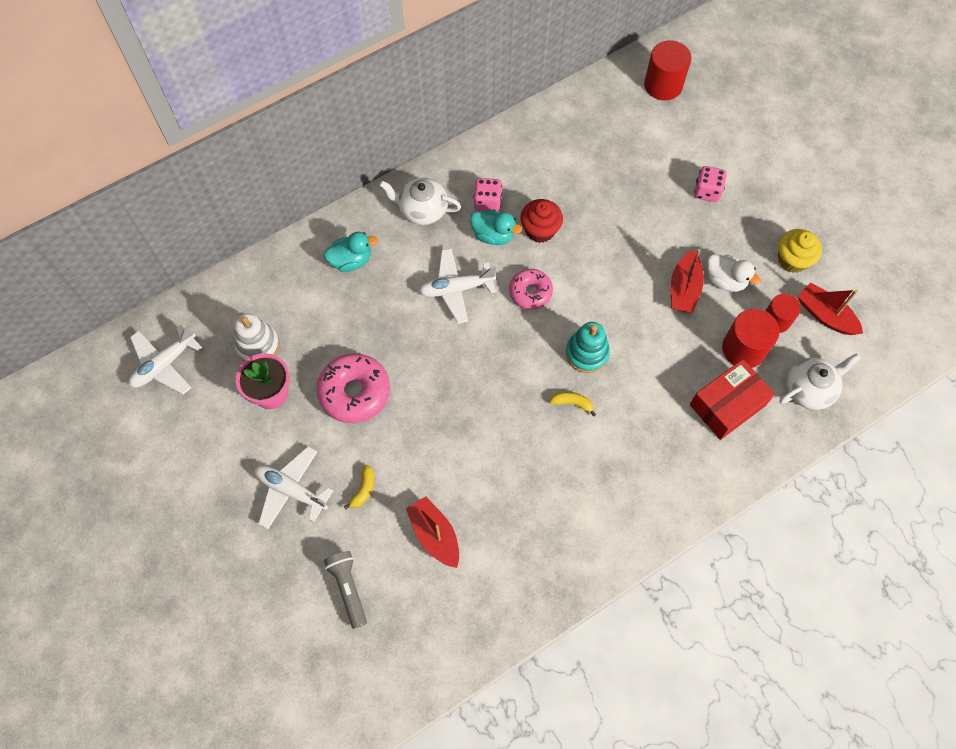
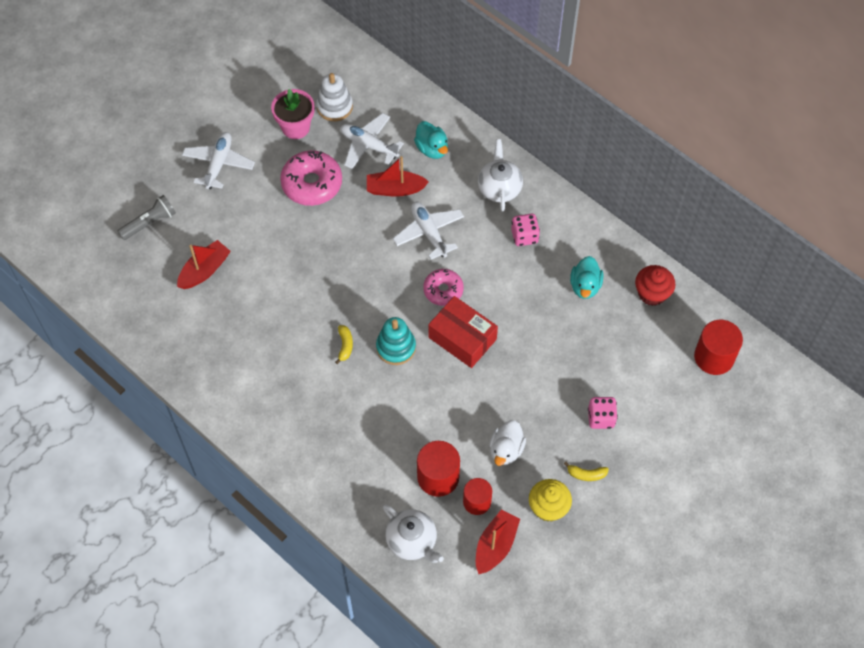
camera: 75 degrees right, 5 degrees down
(164, 364) = (301, 51): white plane -> white plane (369, 145)
(363, 489) = (231, 212): yellow banana -> yellow banana (586, 474)
(493, 235) = (492, 248): turquoise duck -> turquoise duck (585, 286)
(540, 230) = (509, 284): red cupcake -> red cupcake (652, 293)
(684, 289) = (485, 415): red boat -> red boat (395, 189)
(727, 405) = (377, 472): red box -> red box (462, 338)

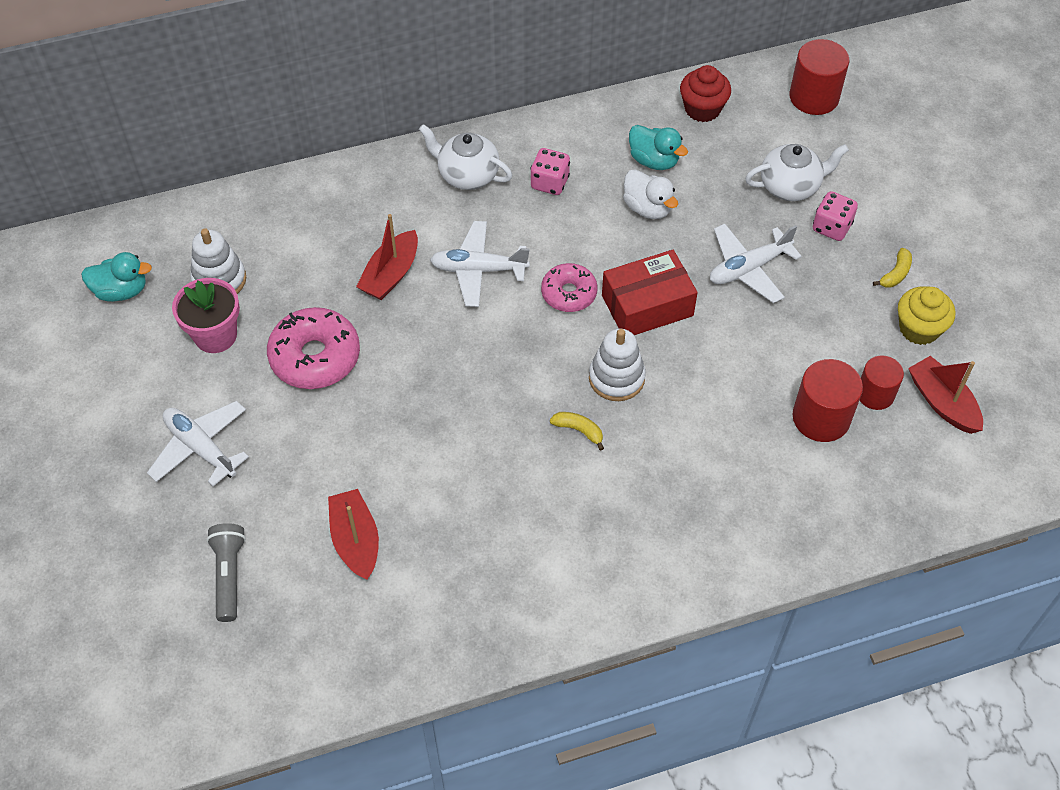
camera: 60 degrees left, 5 degrees down
(369, 145) = (306, 271): white plane -> white plane (748, 268)
(396, 347) = (616, 378): turquoise stacking toy -> white stacking toy
(412, 541) = (894, 485): white teapot -> white teapot (790, 186)
(432, 149) = (362, 212): turquoise duck -> turquoise duck (121, 291)
(506, 450) = (822, 333): white duck -> white duck (647, 208)

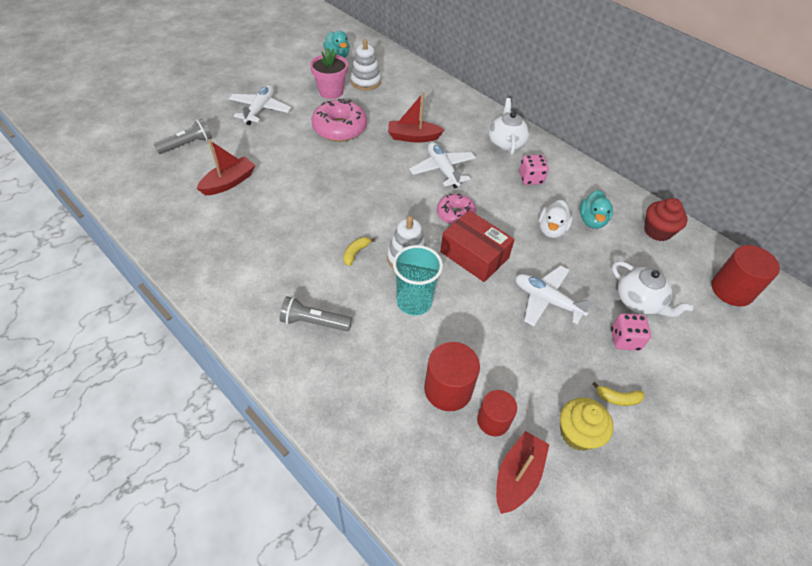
camera: 60 degrees right, 5 degrees down
(579, 430) = (355, 253): yellow banana -> yellow banana turned 150 degrees counterclockwise
(669, 516) = (314, 322): none -> grey flashlight
(688, 399) = (414, 302): none -> turquoise cup

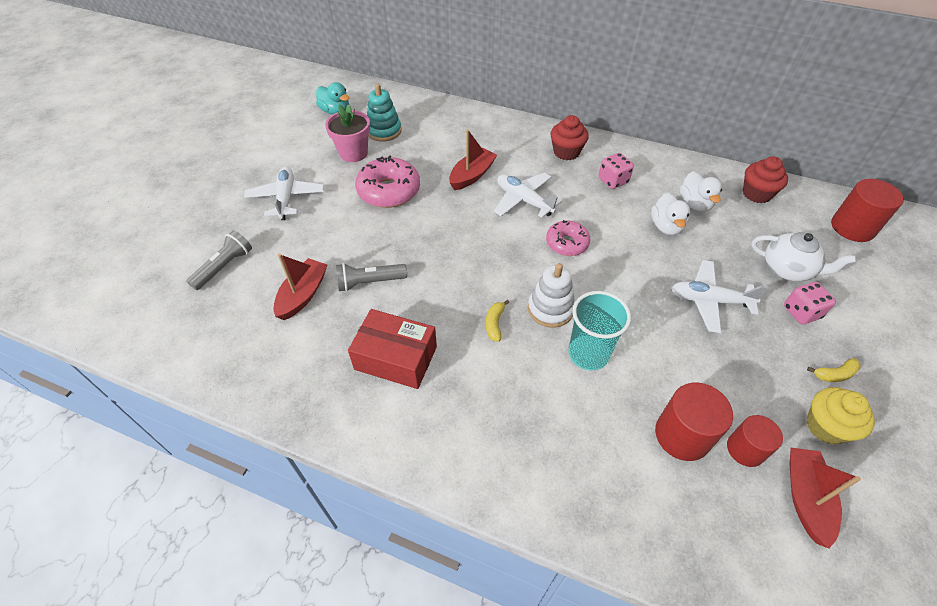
camera: 20 degrees left, 0 degrees up
(314, 322) = (501, 420): grey flashlight -> grey flashlight (369, 282)
(365, 81) = (384, 131): white stacking toy -> turquoise stacking toy
(413, 137) = (472, 175): red boat -> red boat turned 150 degrees clockwise
(474, 255) = (613, 280): red box -> red box (396, 358)
(506, 143) = (566, 152): white teapot -> red cupcake
(592, 220) = (695, 204): turquoise duck -> white duck

